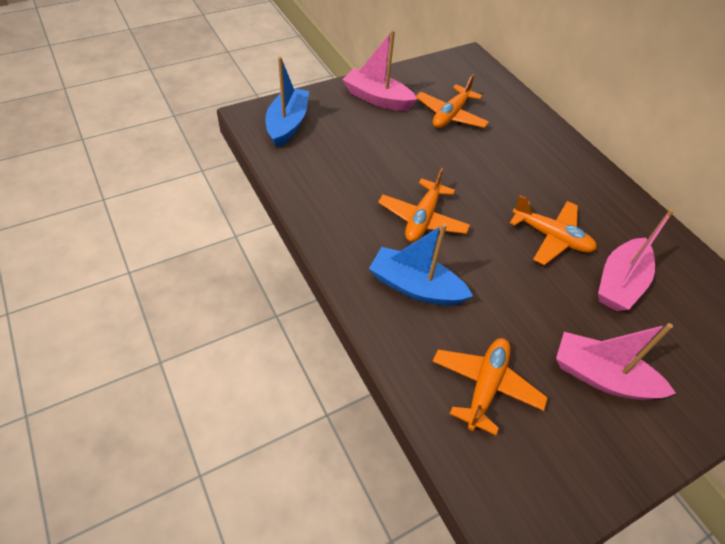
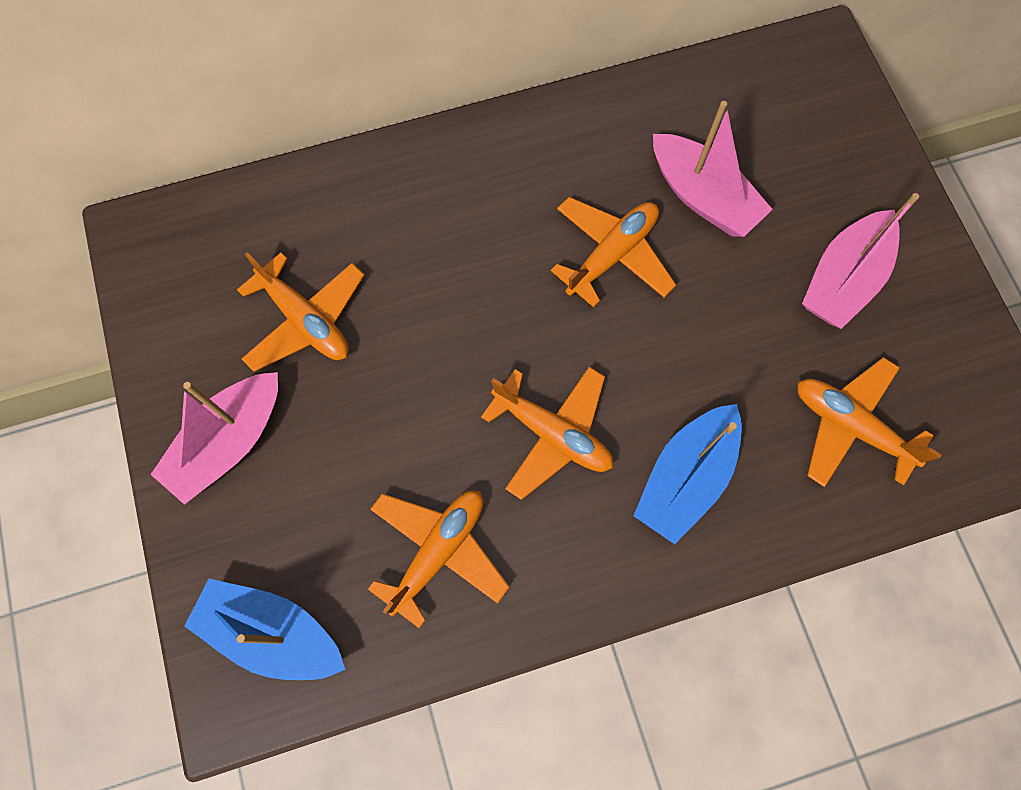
camera: 75 degrees left, 20 degrees up
(340, 178) = (438, 552): none -> orange plane

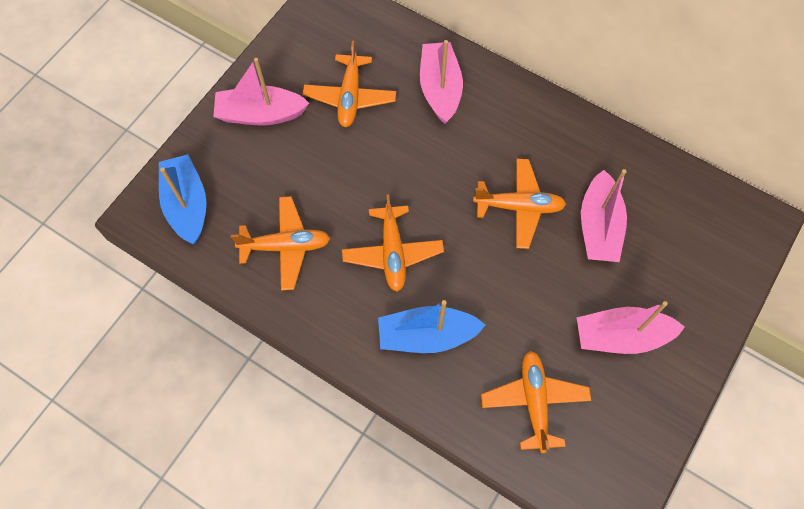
camera: 50 degrees right, 5 degrees down
(390, 215) = (440, 89): none -> pink boat

